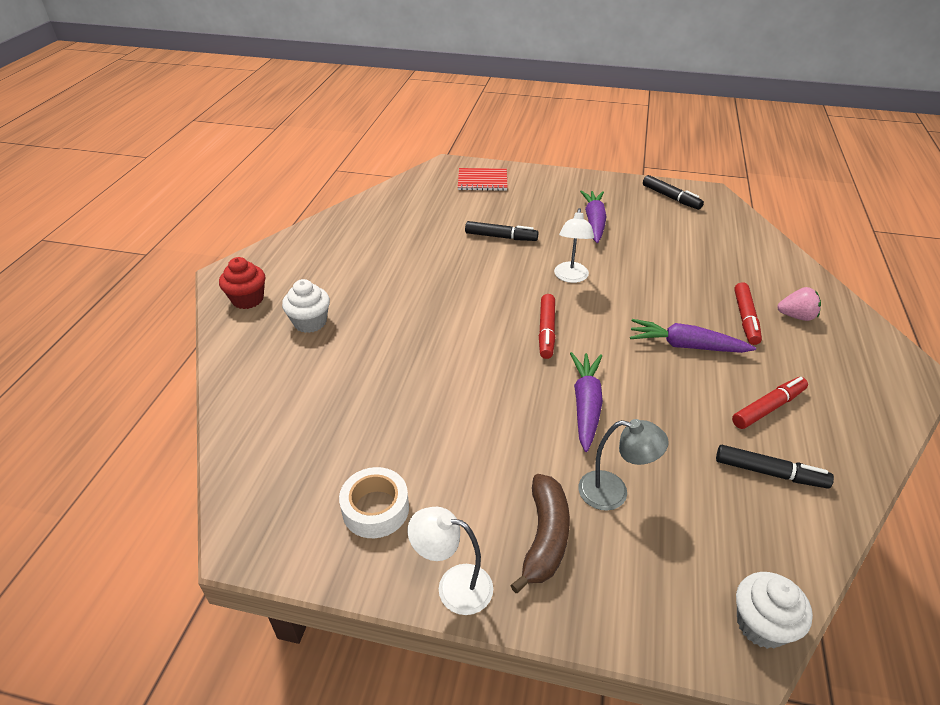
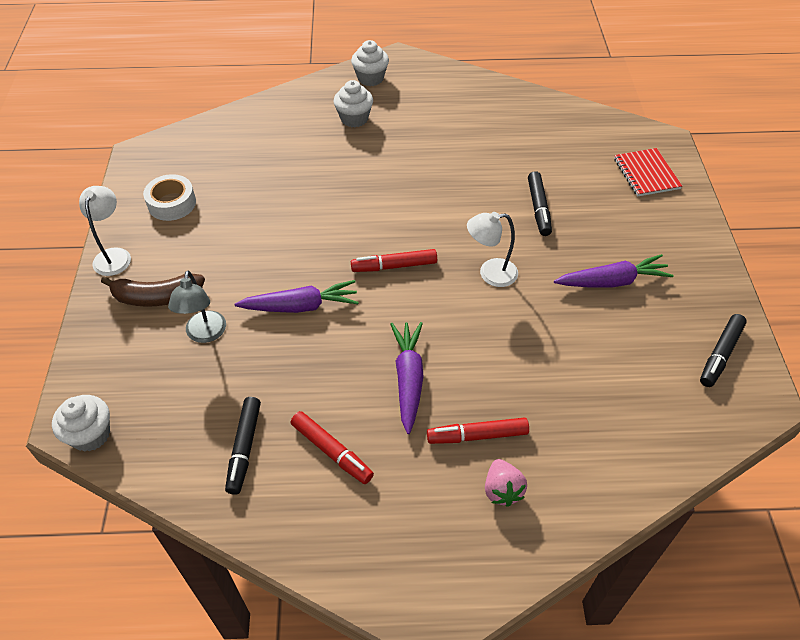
camera: 75 degrees right, 10 degrees up
(248, 299) = (370, 78): red cupcake -> white cupcake

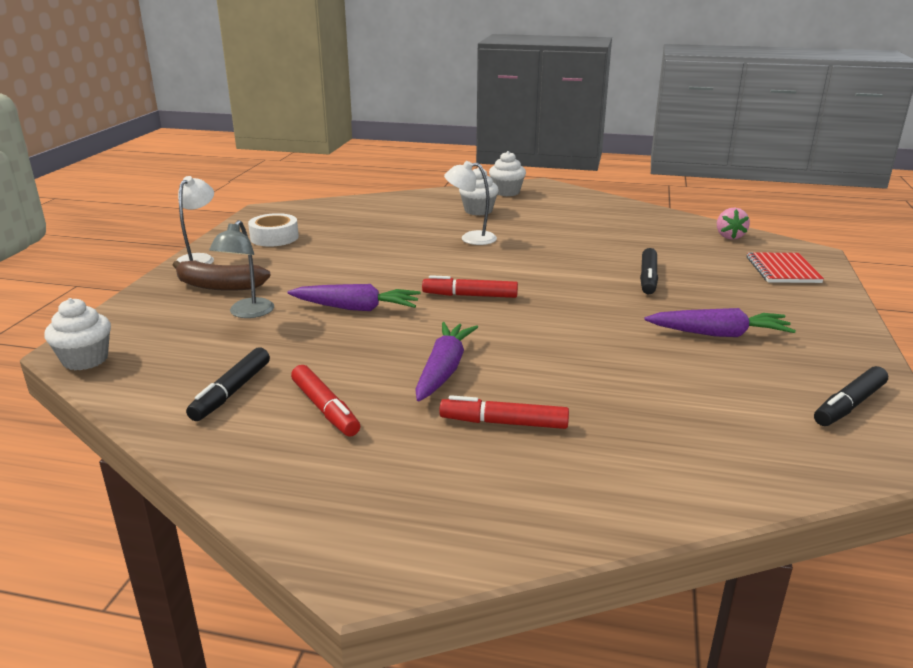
camera: 15 degrees right, 25 degrees down
(490, 273) = (574, 312): white lamp -> white lamp (471, 238)
(502, 490) = (514, 472): pink strawberry -> pink strawberry (729, 236)

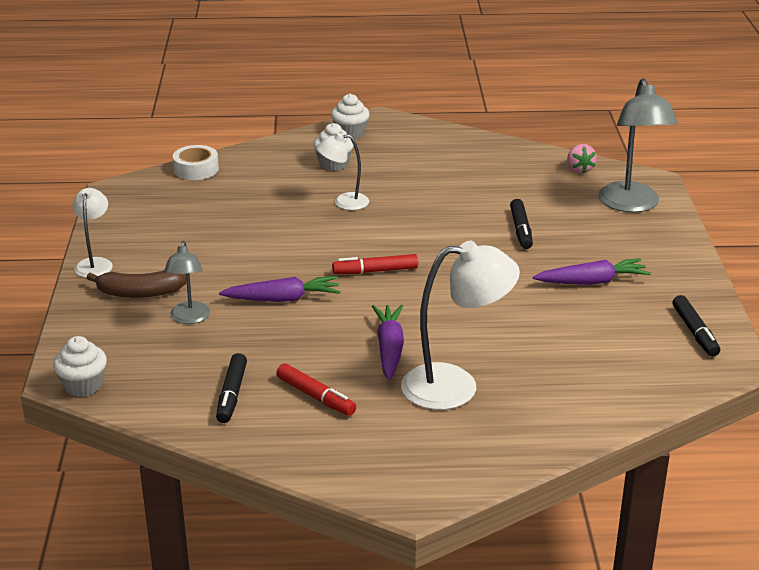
camera: 15 degrees left, 5 degrees up
(274, 237) = (150, 226): white tape -> white tape (196, 169)
(504, 423) = (456, 386): red marker -> white lamp
(782, 270) = (631, 205): red notebook -> grey lamp
(849, 405) = (695, 332): black marker -> black marker turned 45 degrees counterclockwise

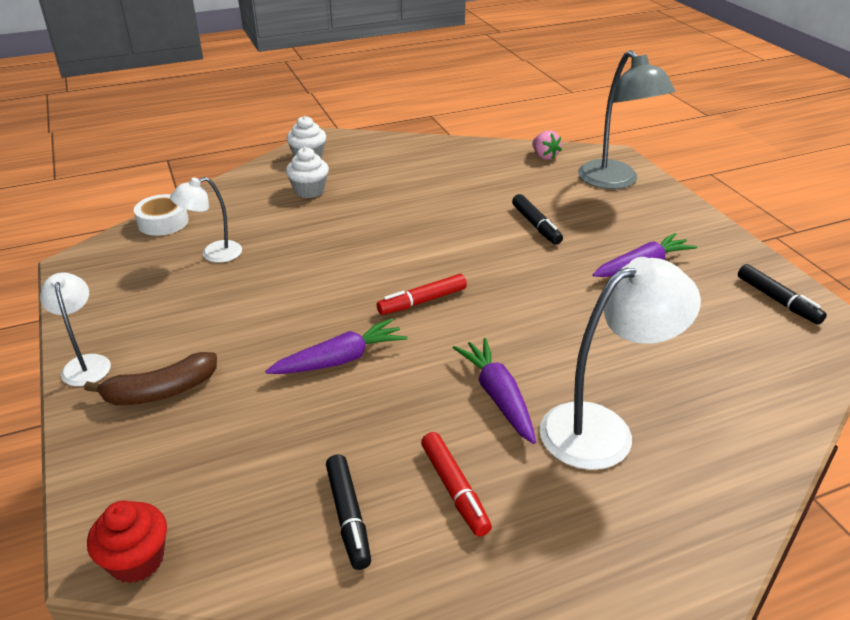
camera: 20 degrees left, 5 degrees up
(83, 386) = (137, 560): white cupcake -> red cupcake
(189, 318) = (239, 413): grey lamp -> none
(316, 396) = (454, 489): red marker -> red marker turned 45 degrees clockwise
(344, 202) = (343, 229): white lamp -> white lamp (213, 254)

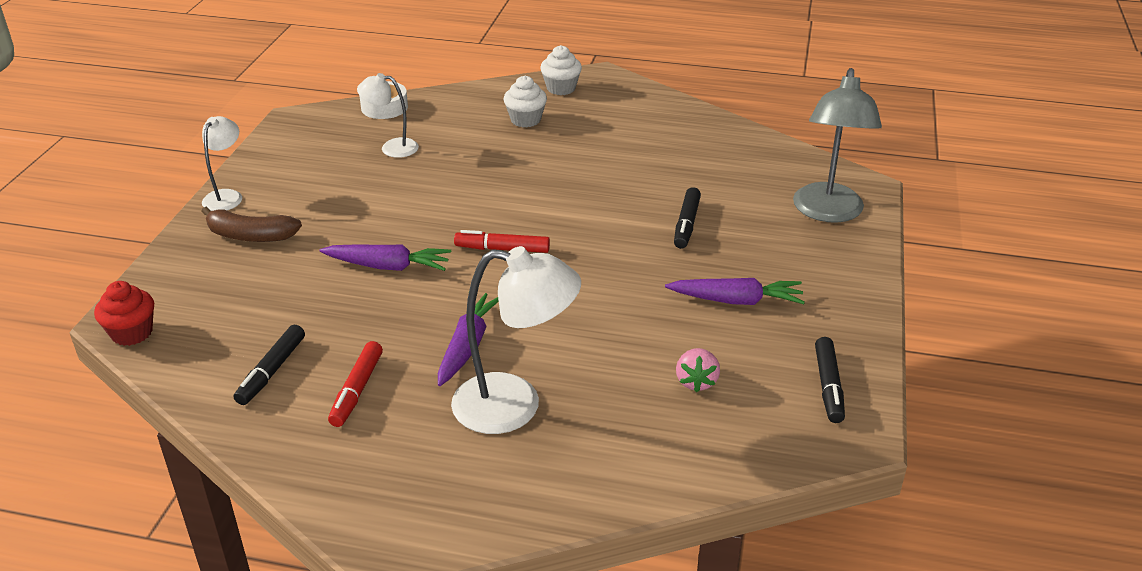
camera: 35 degrees right, 0 degrees up
(544, 156) = (788, 161): pink strawberry -> pink strawberry (696, 381)

